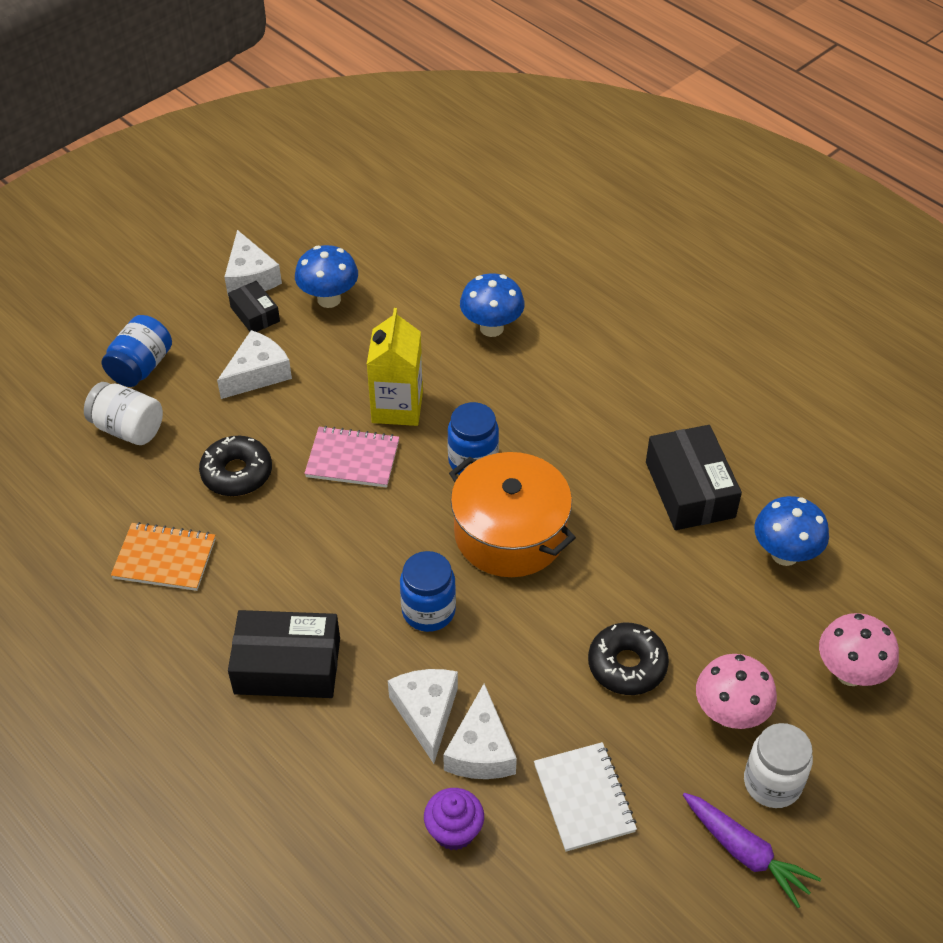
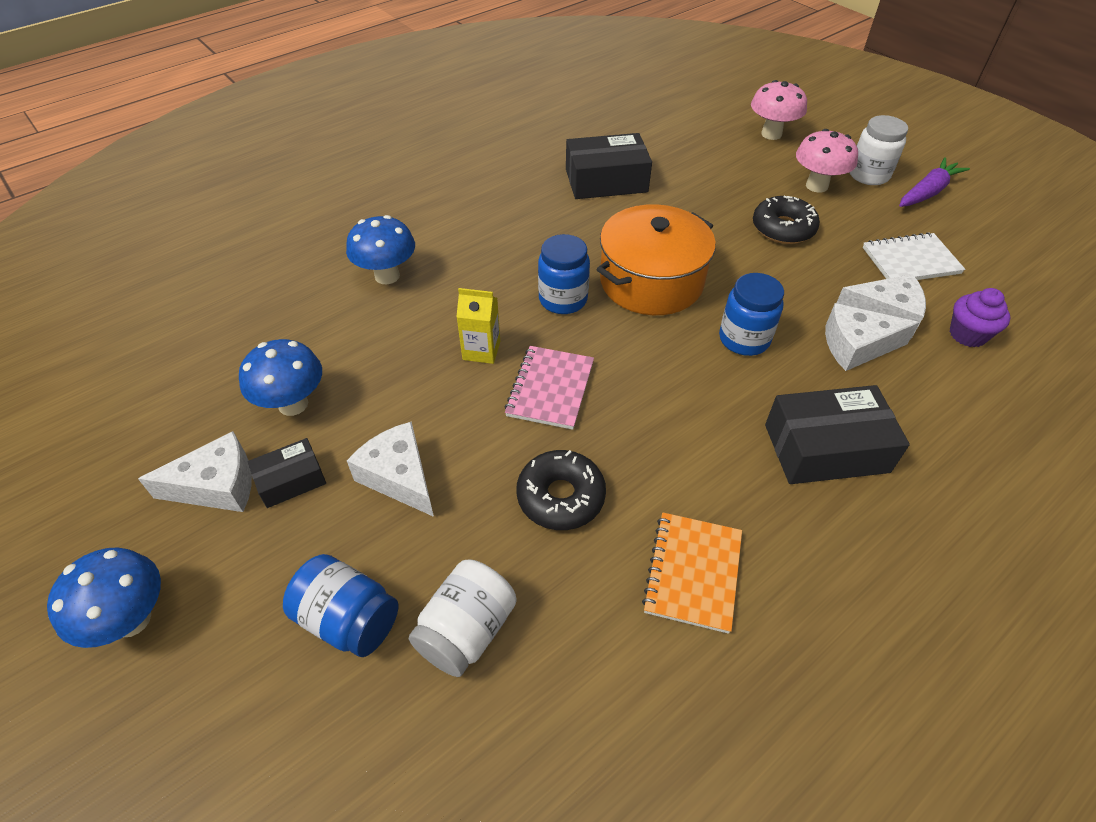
camera: 85 degrees left, 0 degrees up
(287, 666) = (826, 448): black box -> black box turned 75 degrees clockwise
(397, 407) = (481, 350): yellow carton -> yellow carton, size x0.63
(784, 554) = (670, 146): blue mushroom -> blue mushroom (132, 619)

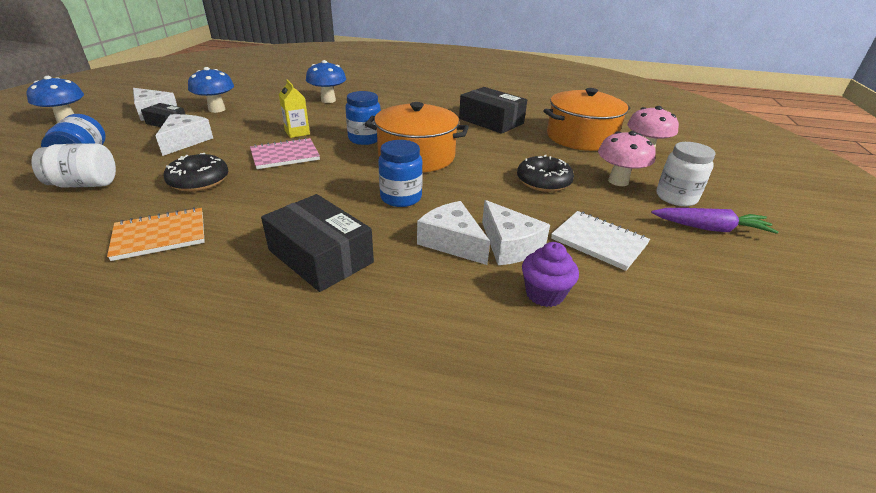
camera: 50 degrees right, 15 degrees down
(706, 149) = (581, 137): none -> orange pot

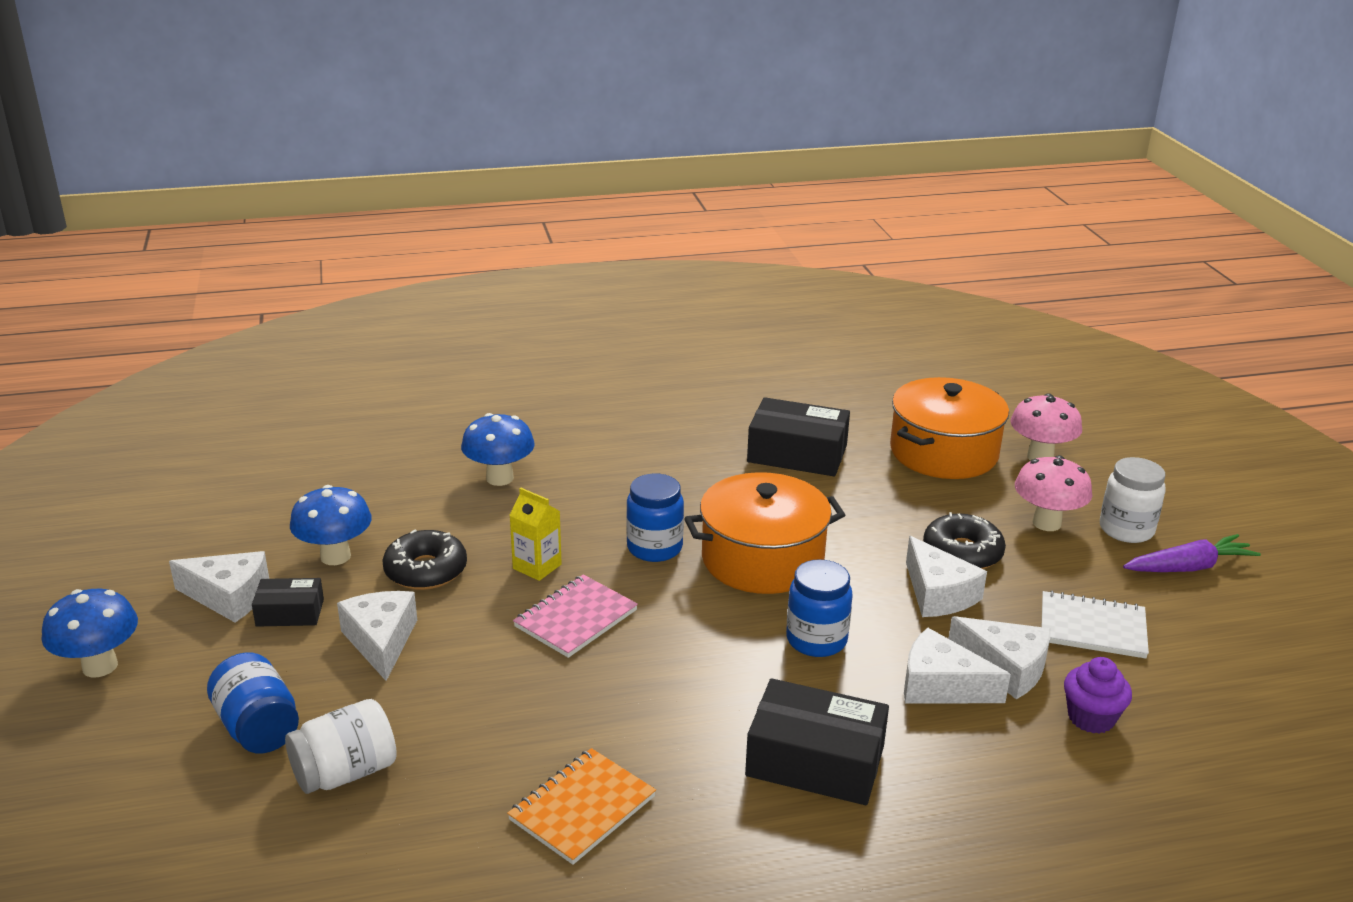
camera: 25 degrees left, 5 degrees down
(199, 181) = (510, 706): black donut -> black donut (426, 570)
(505, 196) = (938, 594): none -> white cheese

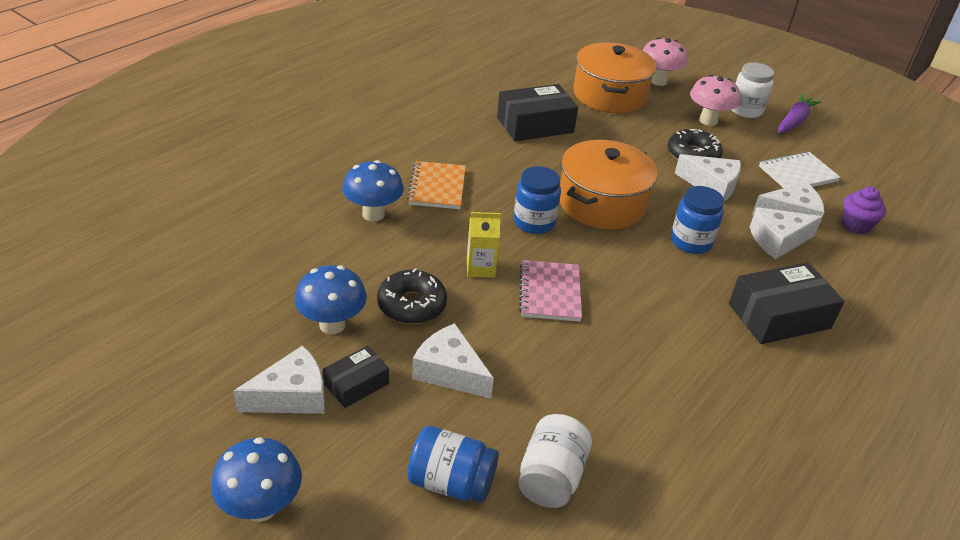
camera: 40 degrees left, 10 degrees up
(582, 808) = (710, 414): orange notebook -> orange notebook (437, 187)

